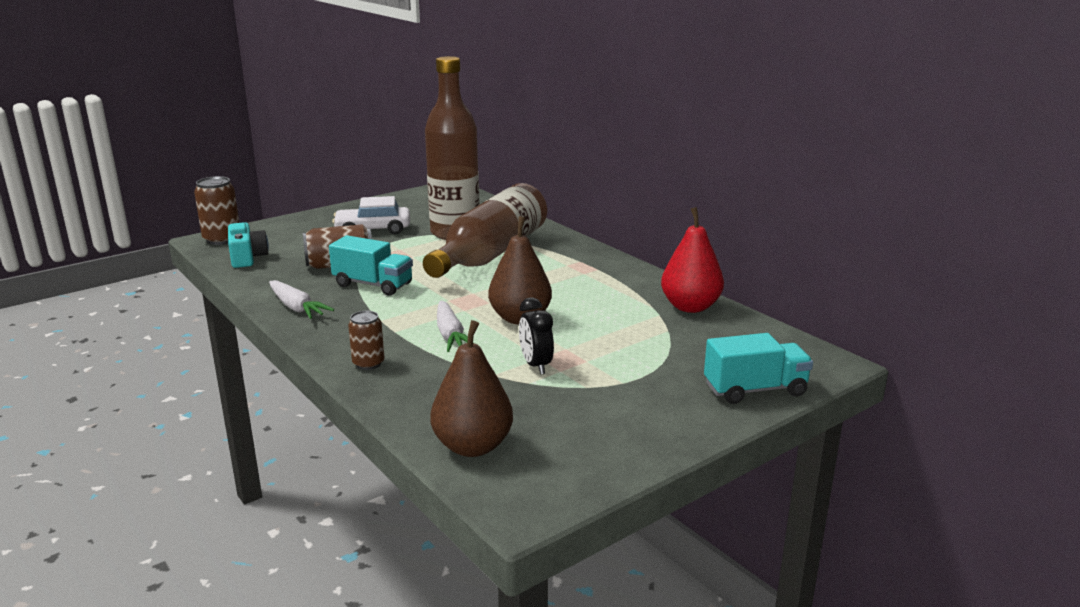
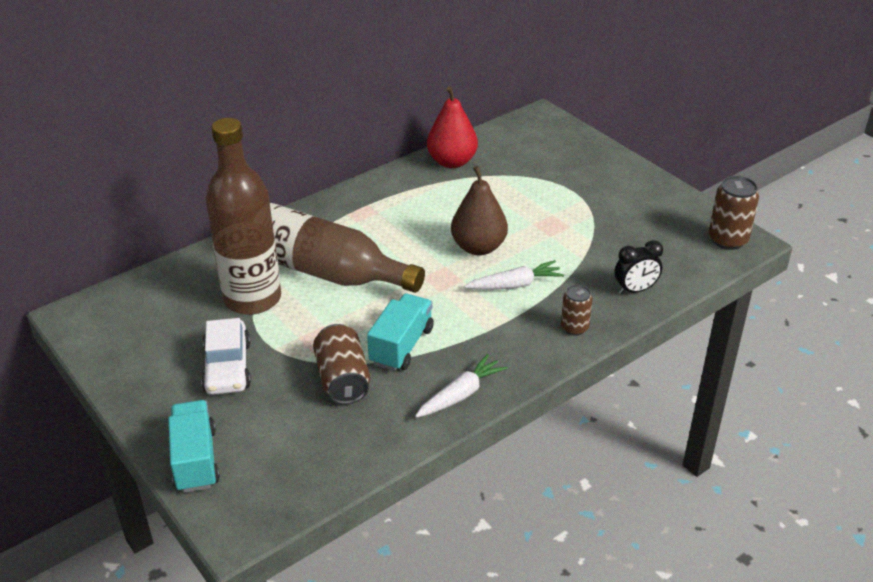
camera: 90 degrees left, 15 degrees up
(222, 239) = (236, 513): brown can -> brown can (728, 240)
(247, 257) = (310, 469): turquoise camera -> none
(473, 446) = (685, 263): brown pear -> none
(536, 365) = (563, 238): black clock -> black clock (635, 290)
(755, 390) = (583, 148): turquoise truck -> turquoise truck (196, 460)

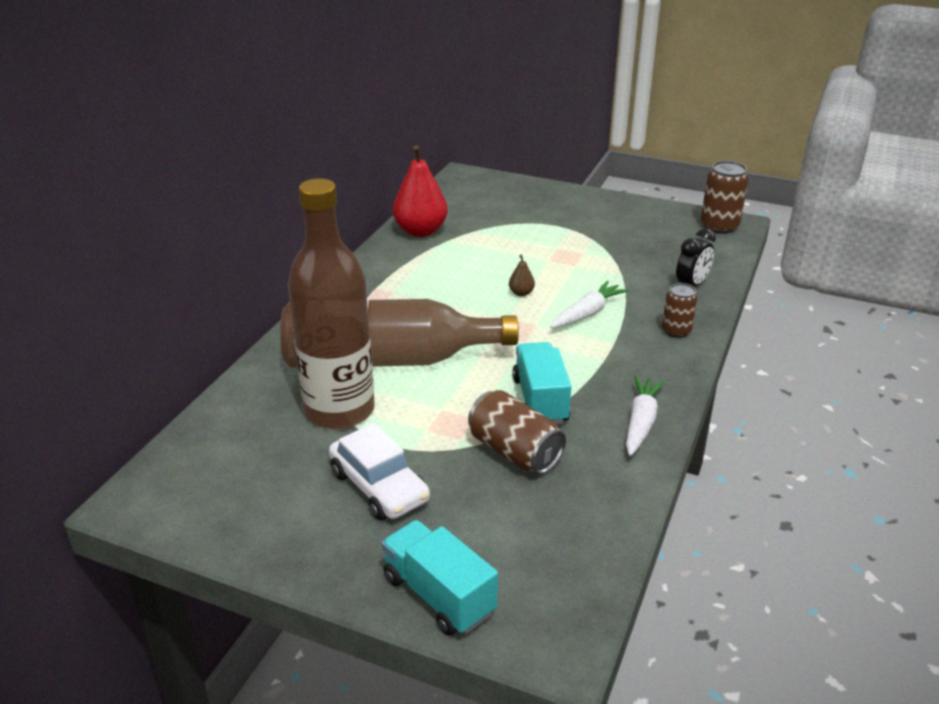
camera: 30 degrees left, 5 degrees down
(478, 247) = (521, 293): brown pear -> brown pear, size x0.43

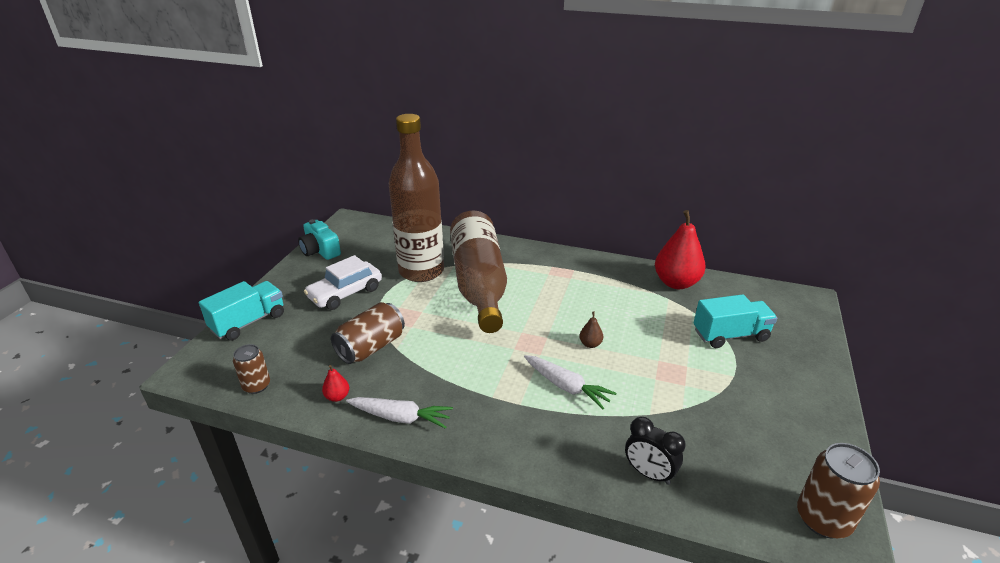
camera: 85 degrees right, 0 degrees up
(231, 531) = (320, 250): none -> turquoise camera
(540, 400) = (431, 358): turquoise truck -> turquoise truck (730, 335)
(610, 475) = (337, 397): none -> red pear
(676, 331) = (549, 452): brown can -> brown can (256, 386)

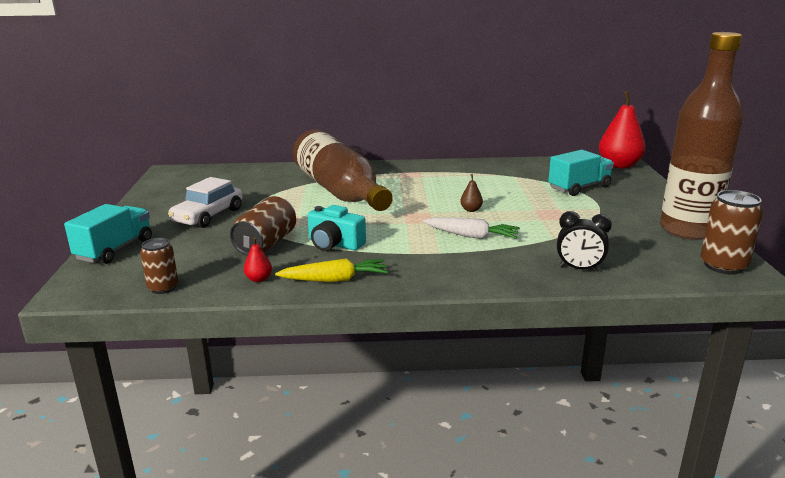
camera: 20 degrees left, 10 degrees down
(320, 250) = (155, 193): turquoise camera -> turquoise camera (334, 244)
(400, 417) = (334, 280): white carrot -> yellow carrot
(421, 271) = (276, 192): brown bottle -> brown bottle (688, 230)
(676, 283) = (513, 167): red pear -> red pear (619, 165)

